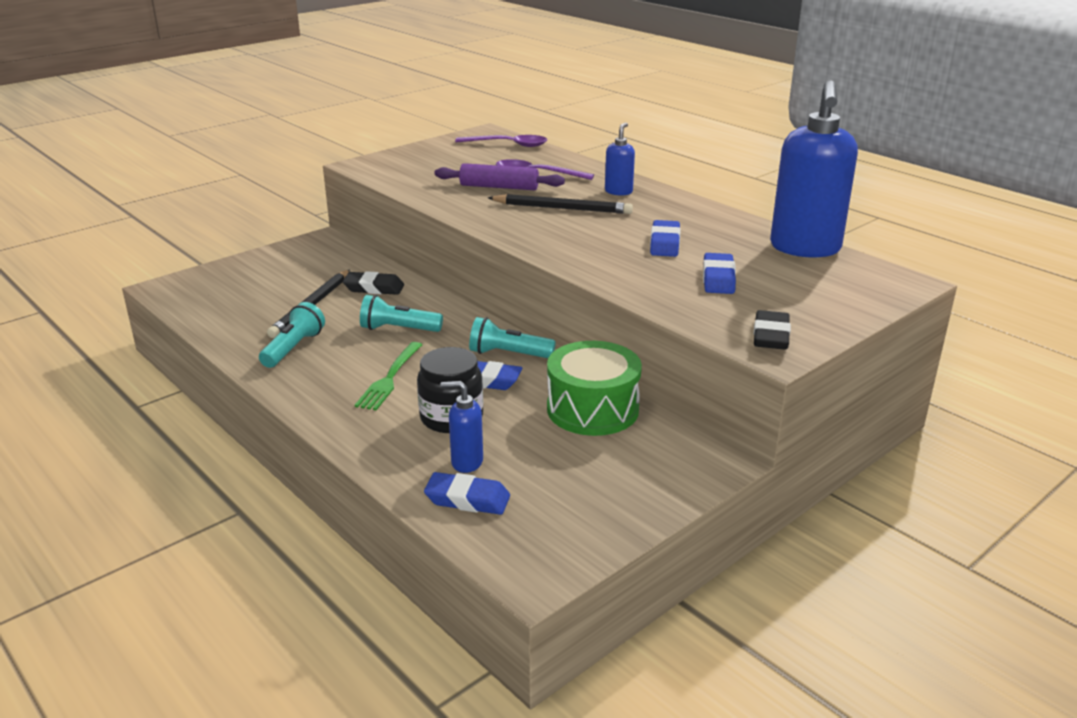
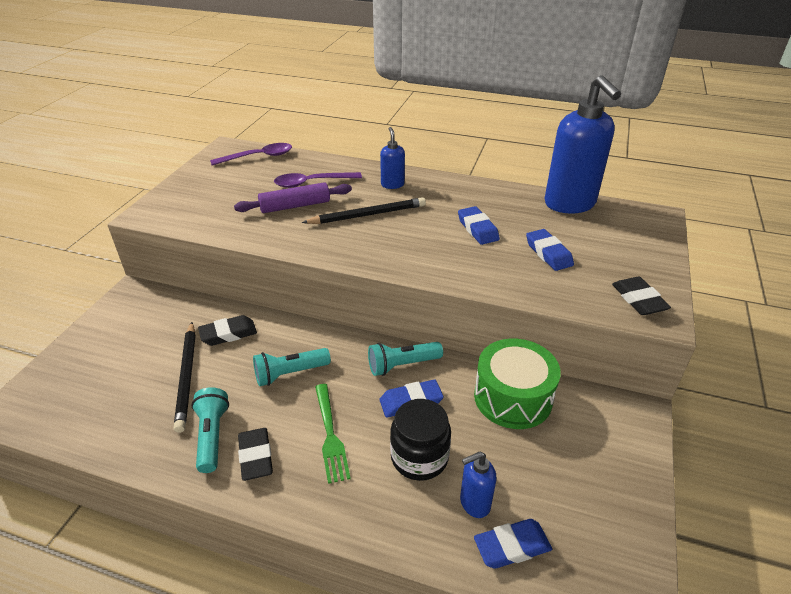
camera: 30 degrees left, 10 degrees up
(314, 371) = (256, 456): none -> black eraser

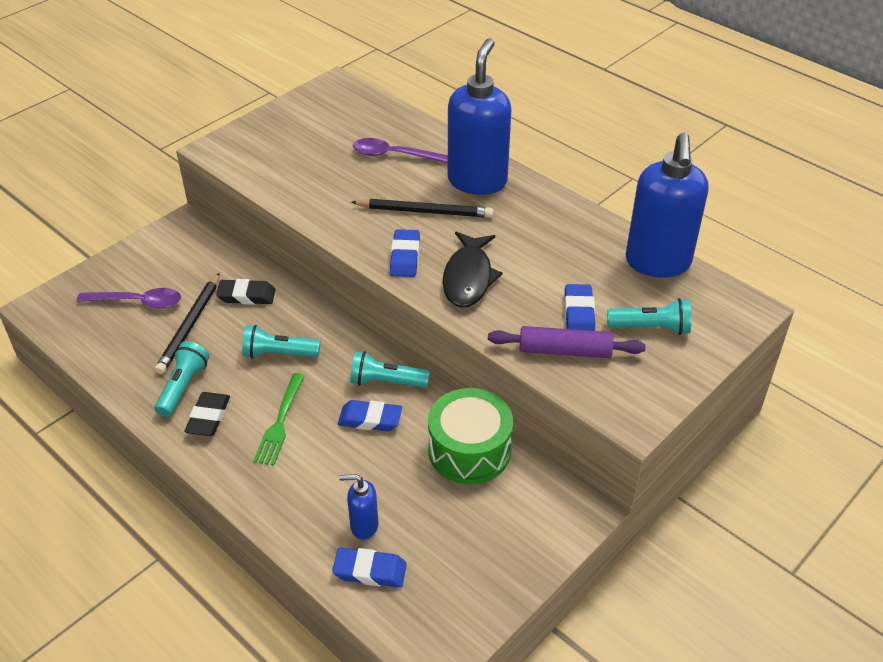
camera: 25 degrees right, 5 degrees up
(259, 157) = (361, 106): purple spoon -> purple spoon (138, 302)
(295, 206) = (359, 179): purple rolling pin -> purple rolling pin (565, 351)
(392, 184) = (477, 181): blue soap dispenser -> blue soap dispenser, size x2.16
(419, 457) = (343, 470): black jar -> none
(442, 252) = (468, 278): none -> black fish
(477, 229) = (526, 263): blue eraser -> blue eraser (405, 257)
(608, 247) = (651, 328): none -> turquoise flashlight
(638, 300) = (628, 395): black eraser -> none

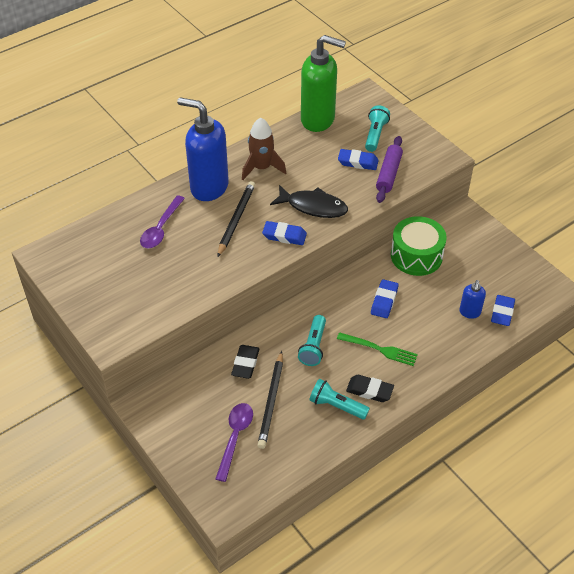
camera: 80 degrees left, 5 degrees up
(190, 325) = (271, 401): black pencil -> black pencil turned 75 degrees clockwise
(386, 382) = (352, 289): turquoise flashlight -> none
(531, 221) = (262, 168): none -> brown rocket
(657, 263) = (318, 120): blue soap dispenser -> green soap dispenser

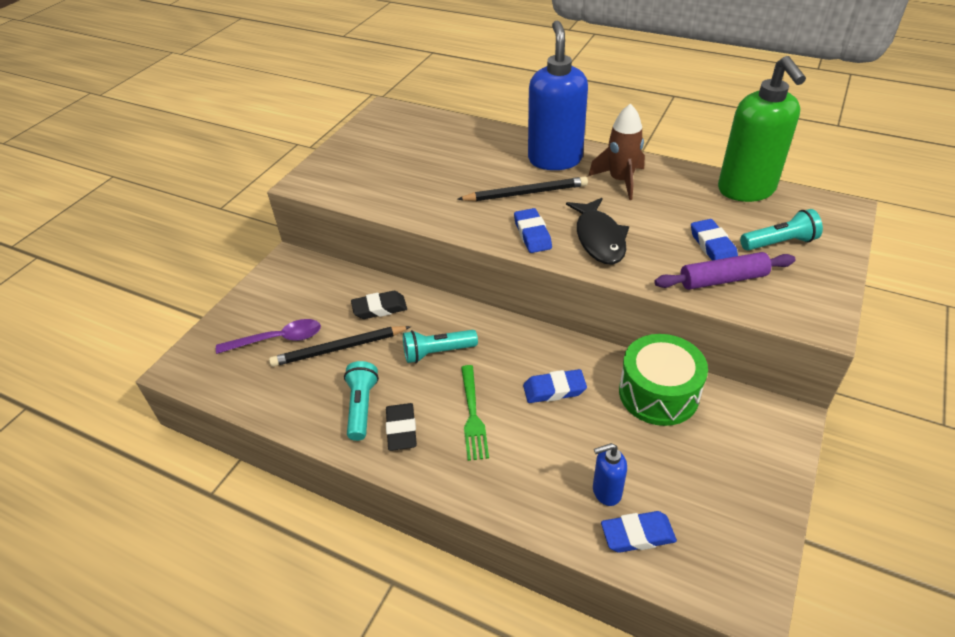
camera: 65 degrees right, 5 degrees down
(161, 229) = (470, 154): purple spoon -> none

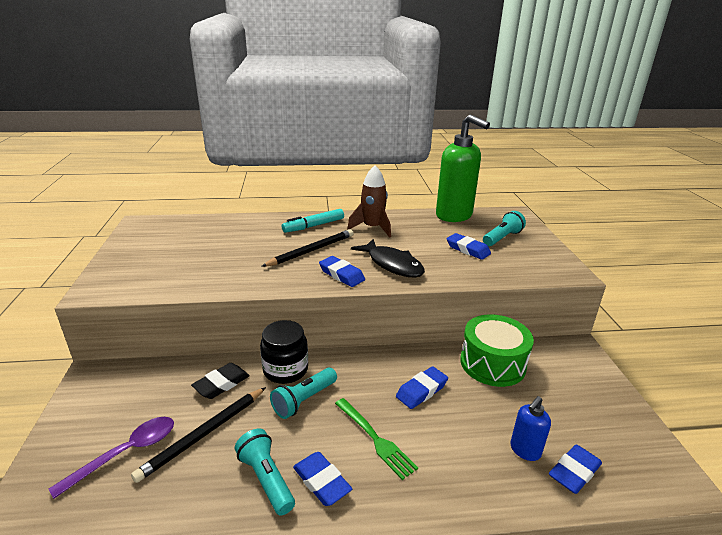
camera: 35 degrees left, 15 degrees down
(401, 429) = (321, 482): black eraser -> blue eraser
(442, 316) = (285, 369): none -> black jar
(555, 159) = (314, 226): blue soap dispenser -> turquoise marker
(723, 279) = (494, 266): purple rolling pin -> none

